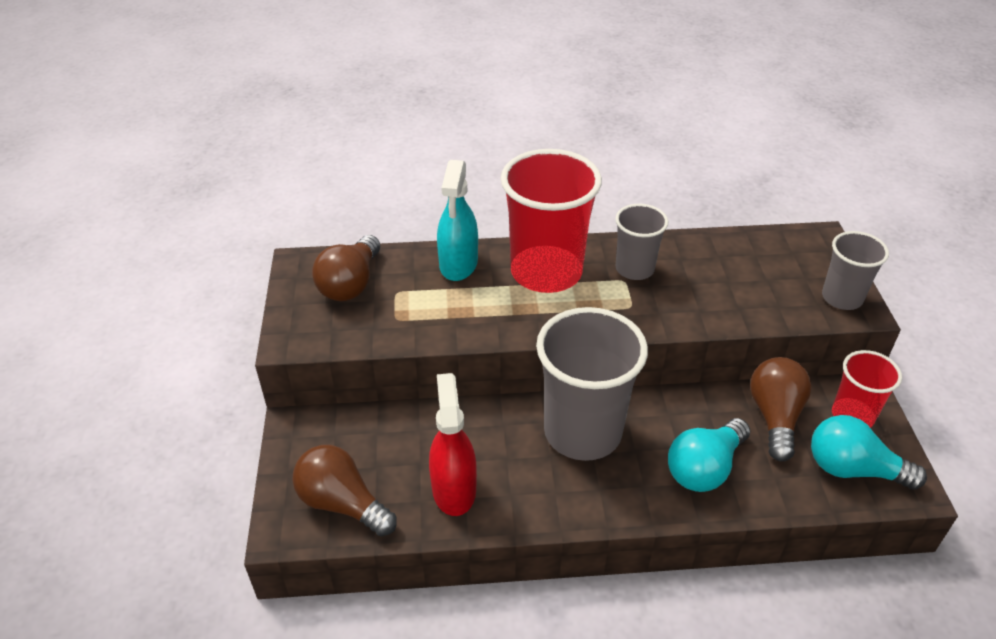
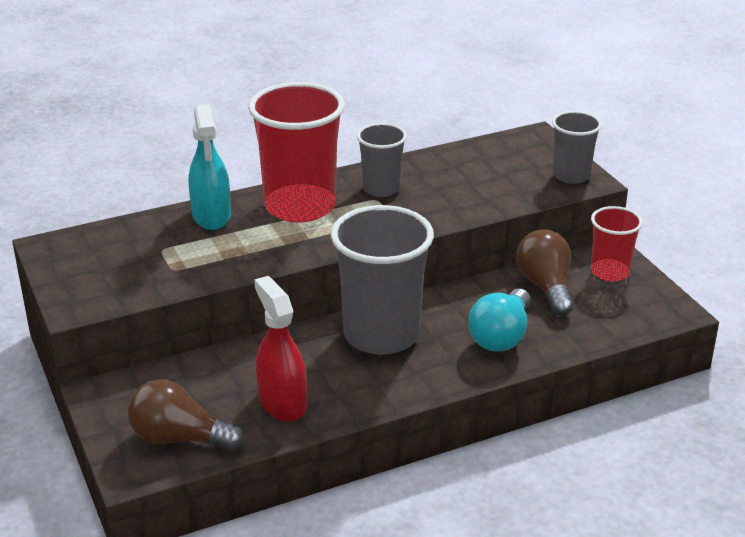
camera: 20 degrees left, 10 degrees down
(350, 284) = (111, 251): brown light bulb -> none
(853, 469) = (625, 309): turquoise light bulb -> none

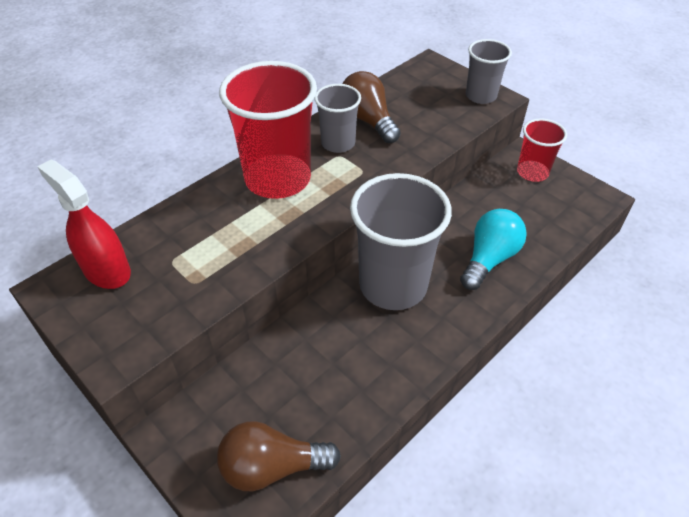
camera: 20 degrees left, 15 degrees up
(211, 216) = (201, 209): turquoise spray bottle -> none
(282, 403) = (347, 390): red spray bottle -> red spray bottle (106, 270)
(501, 336) = (489, 259): turquoise light bulb -> turquoise light bulb turned 150 degrees counterclockwise
(545, 287) = (494, 199): brown light bulb -> brown light bulb (368, 120)

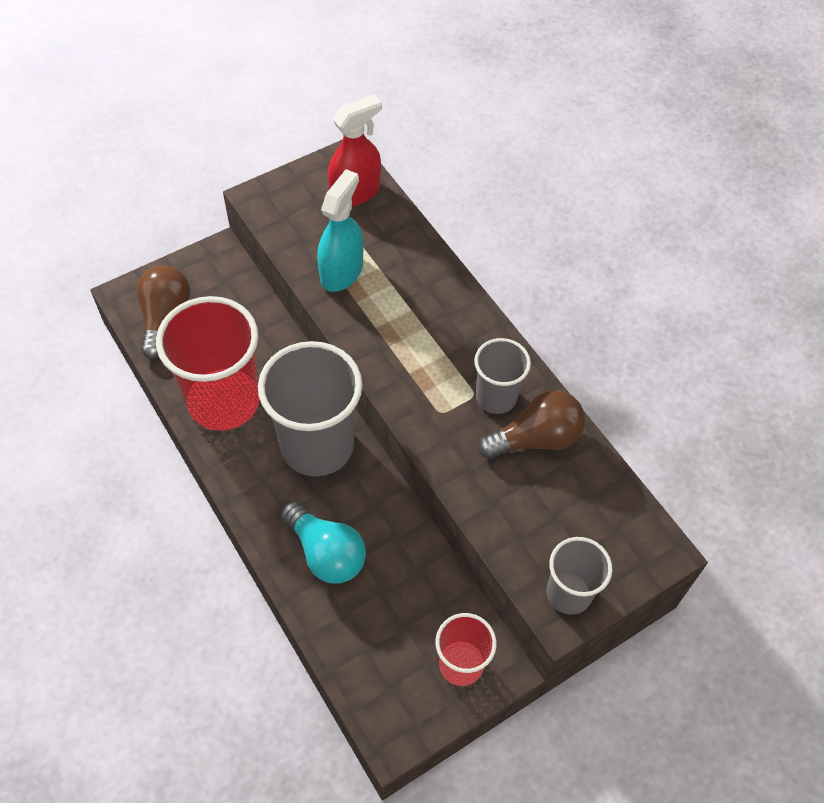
camera: 100 degrees right, 10 degrees up
(220, 261) = (341, 271): none -> turquoise spray bottle
(278, 179) = (446, 330): red cup -> red cup (224, 402)

